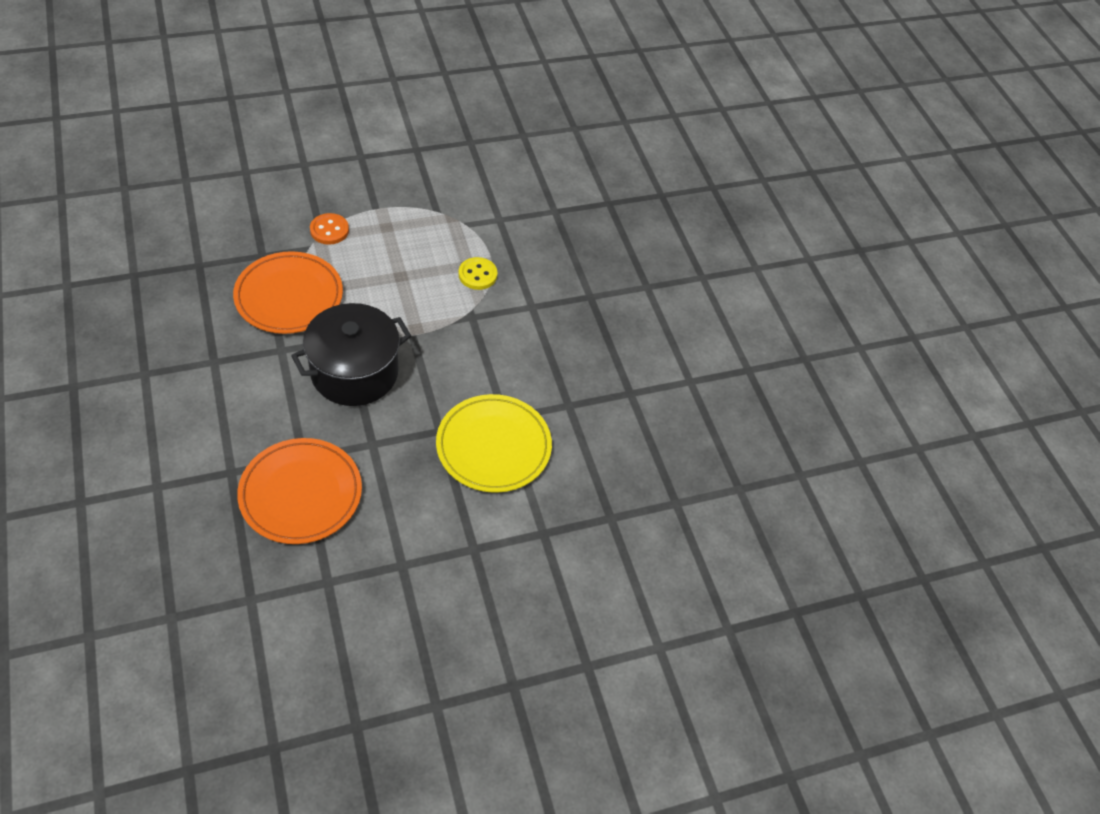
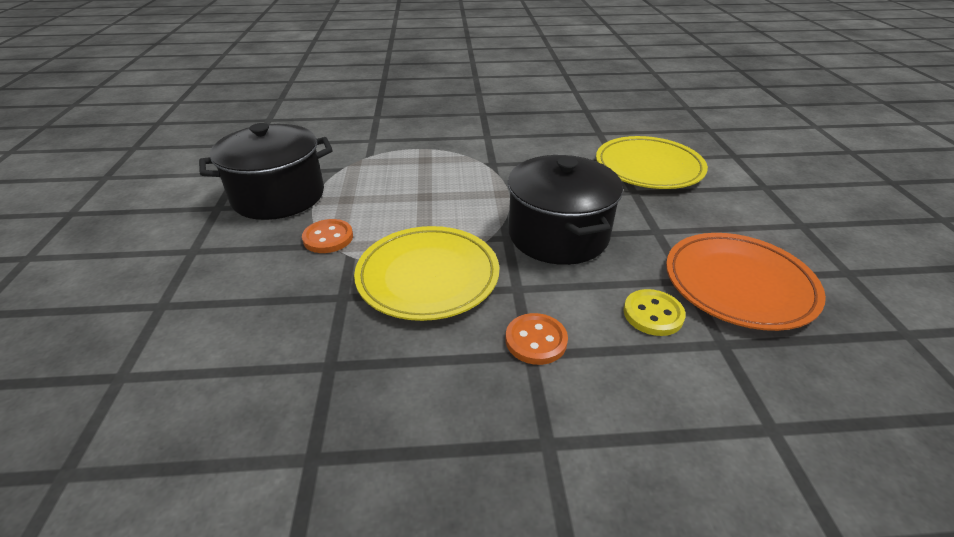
camera: 70 degrees left, 15 degrees down
(227, 363) = (536, 340): none -> orange button
(289, 296) = (428, 276): orange plate -> yellow plate
(383, 185) = (278, 196): none -> black pot
(477, 275) = (439, 156): yellow button -> yellow button (653, 314)

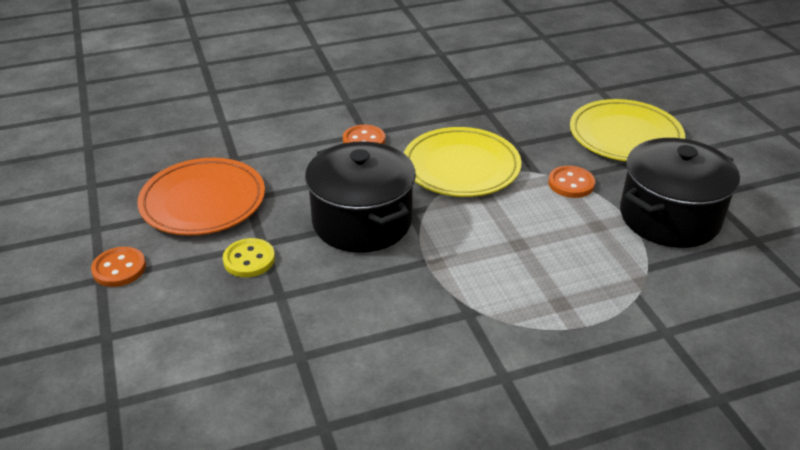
camera: 165 degrees right, 0 degrees up
(648, 167) = (253, 346): yellow plate -> yellow plate (625, 136)
(653, 314) = (280, 168): yellow button -> yellow button (249, 259)
(789, 230) = (119, 268): none -> orange button

